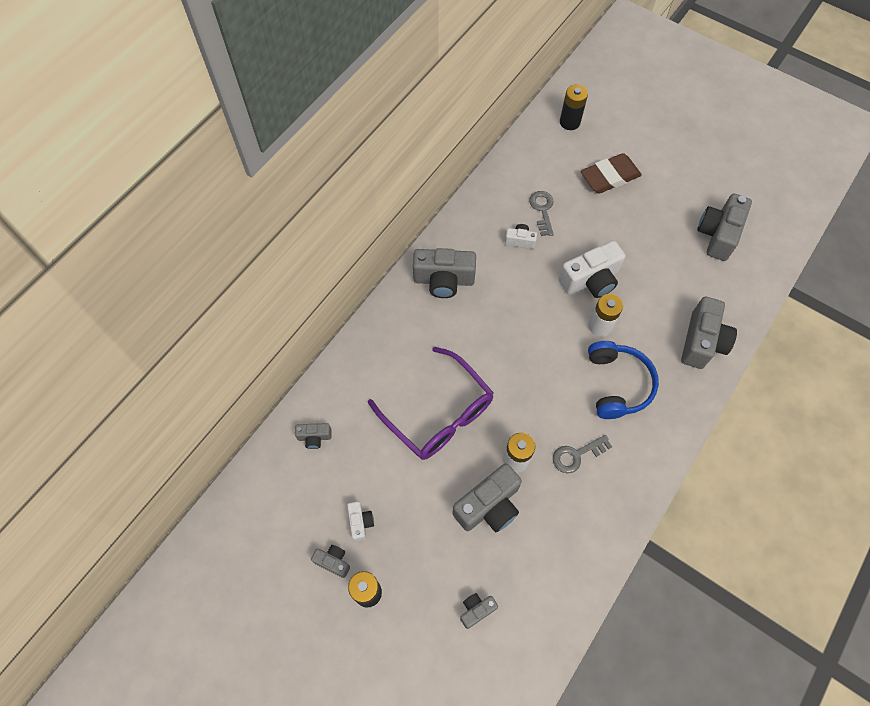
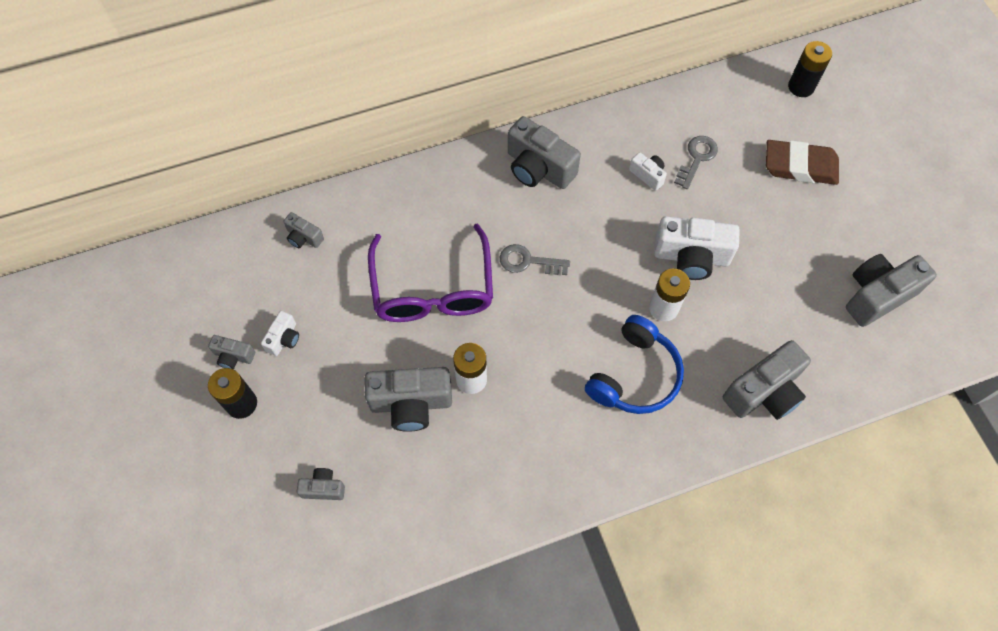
camera: 35 degrees right, 0 degrees up
(333, 562) = (234, 356): grey camera -> grey camera turned 135 degrees clockwise
(577, 455) = (536, 415): grey key -> grey key (528, 261)

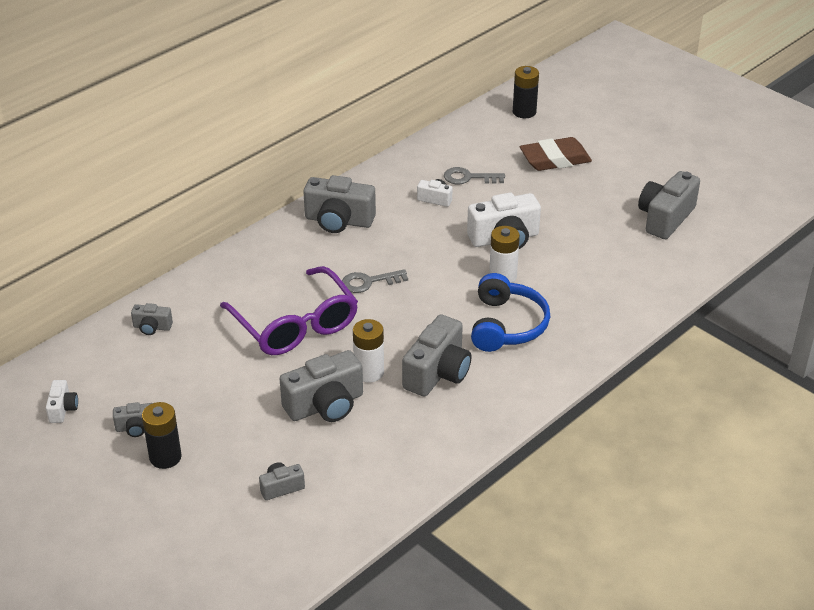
camera: 25 degrees left, 25 degrees down
(284, 339) = (177, 400): white camera -> white camera (63, 409)
(696, 159) = (469, 178): grey key -> grey key turned 90 degrees counterclockwise
(764, 392) = (617, 302): grey camera -> grey camera (437, 373)

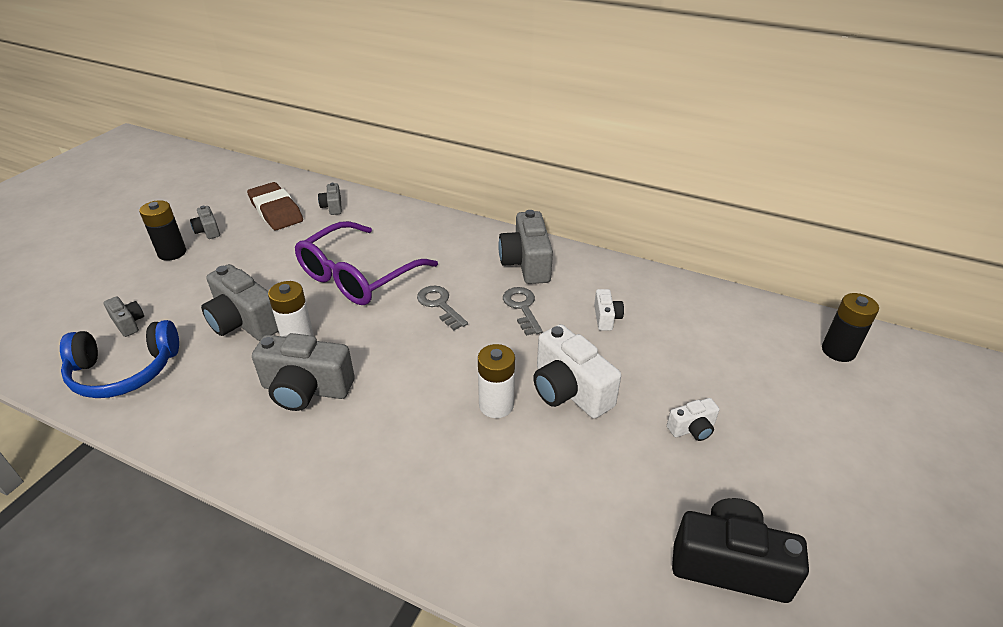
camera: 70 degrees right, 0 degrees up
(63, 409) = (228, 195): white camera -> white camera (692, 429)
(469, 178) = (665, 334): grey key -> grey key (522, 308)
(506, 325) = (405, 429): blue headphones -> blue headphones (124, 371)
(555, 159) = (766, 402): brown eraser -> brown eraser (276, 211)
(665, 218) = (729, 564): grey camera -> black camera

